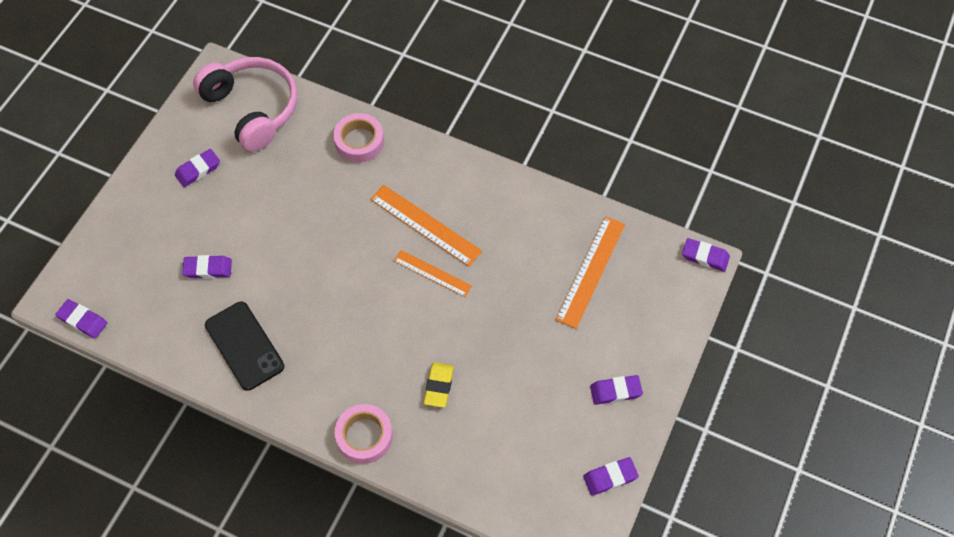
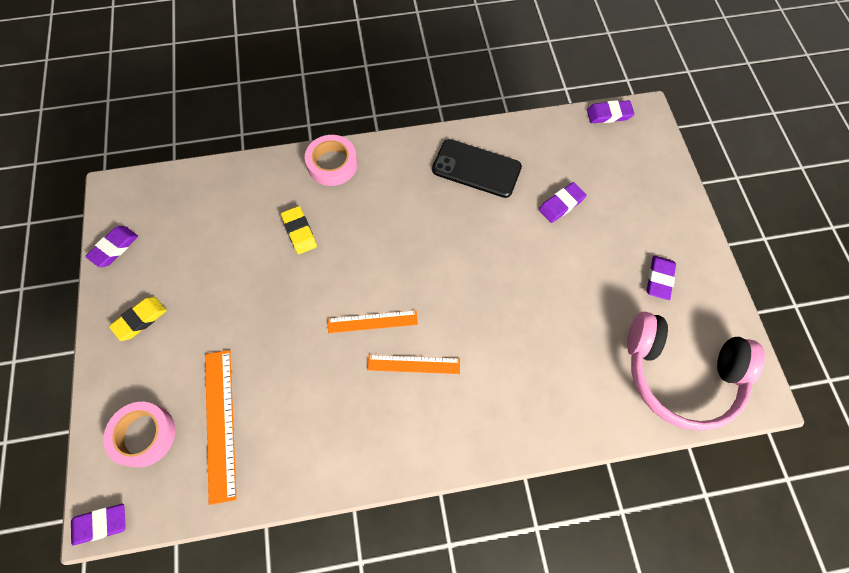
camera: 145 degrees right, 5 degrees up
(359, 141) = (548, 411): pink tape -> pink tape (144, 435)
(425, 225) = (413, 364): orange ruler -> orange ruler, size x0.64
(615, 391) = (140, 319): purple eraser -> yellow eraser

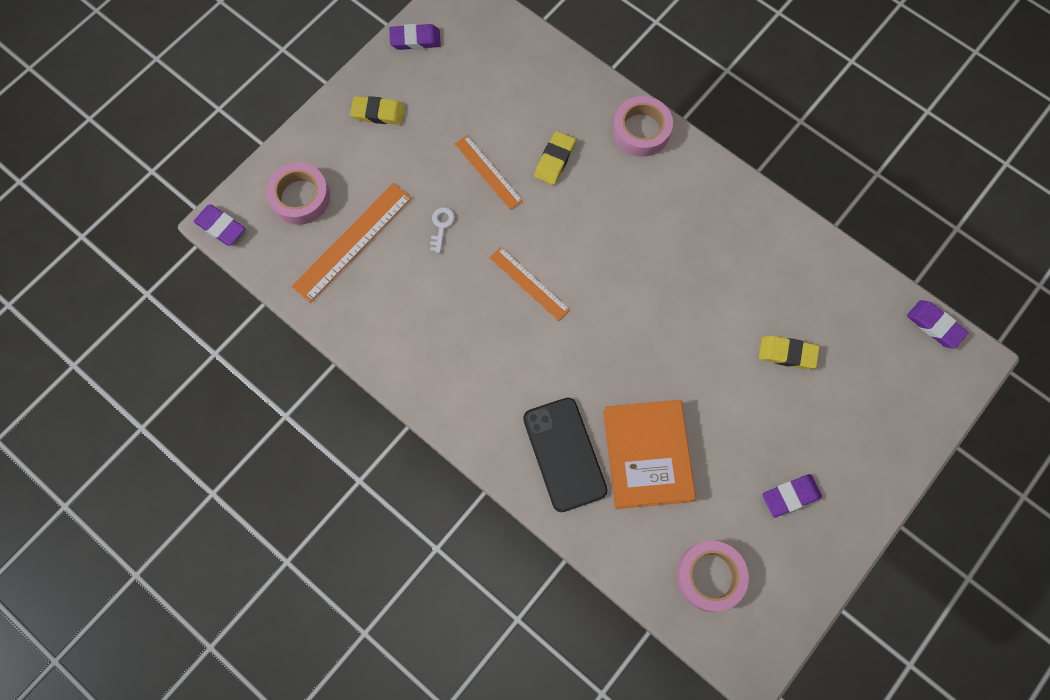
camera: 50 degrees right, 5 degrees up
(272, 347) = (441, 226): none -> white key
(413, 364) = (522, 345): orange ruler -> orange ruler (488, 172)
(476, 169) = (753, 252): black phone -> black phone (564, 454)
(561, 204) = (787, 354): purple eraser -> yellow eraser
(563, 345) = (647, 455): none -> orange book
(680, 374) = (710, 576): pink headphones -> pink tape

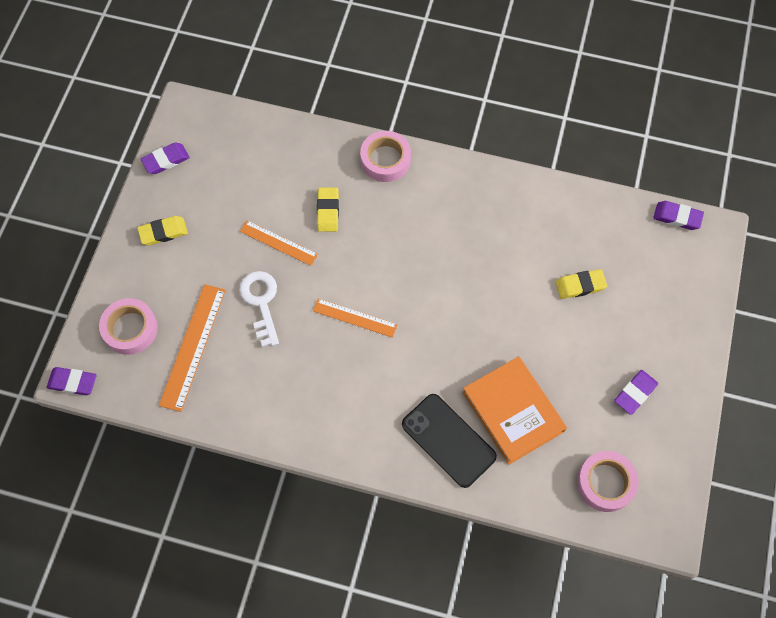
camera: 25 degrees left, 5 degrees down
(441, 226) = (261, 302): white key -> white key, size x1.86

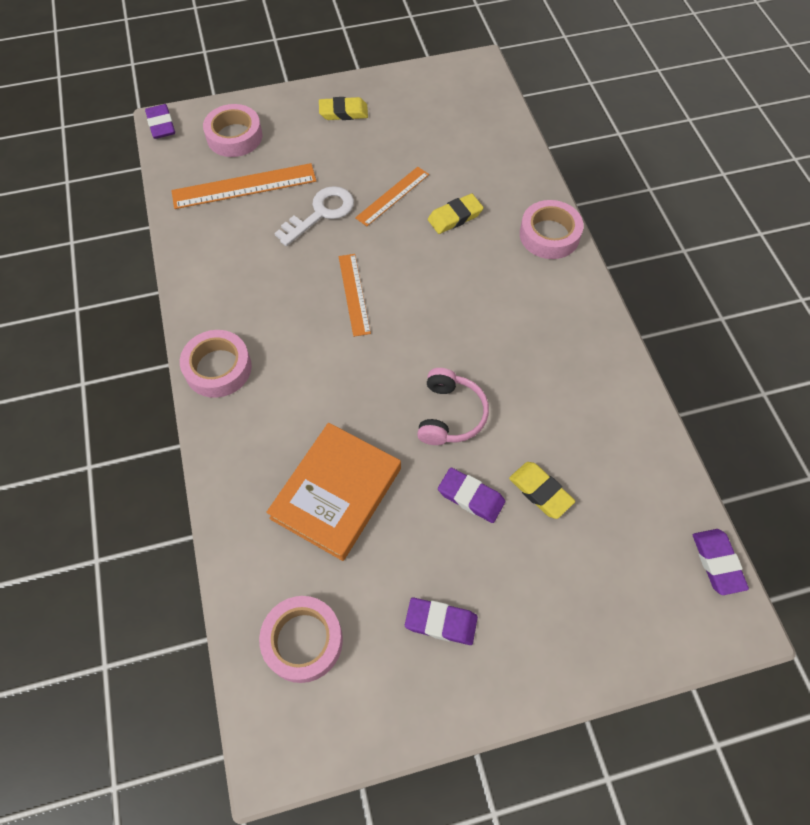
camera: 60 degrees right, 5 degrees down
(163, 232) = (343, 112): yellow eraser -> yellow eraser turned 45 degrees counterclockwise
(166, 160) = (416, 79): purple eraser -> purple eraser (471, 497)
(278, 242) = (393, 196): orange ruler -> orange ruler turned 45 degrees clockwise
(363, 445) = (218, 368): none -> pink tape
(448, 440) = (266, 444): black phone -> none
(494, 308) = (450, 415): none -> pink headphones

